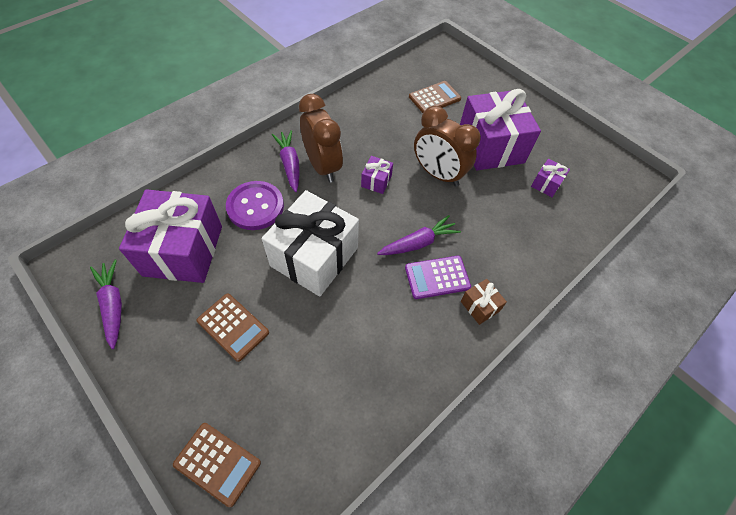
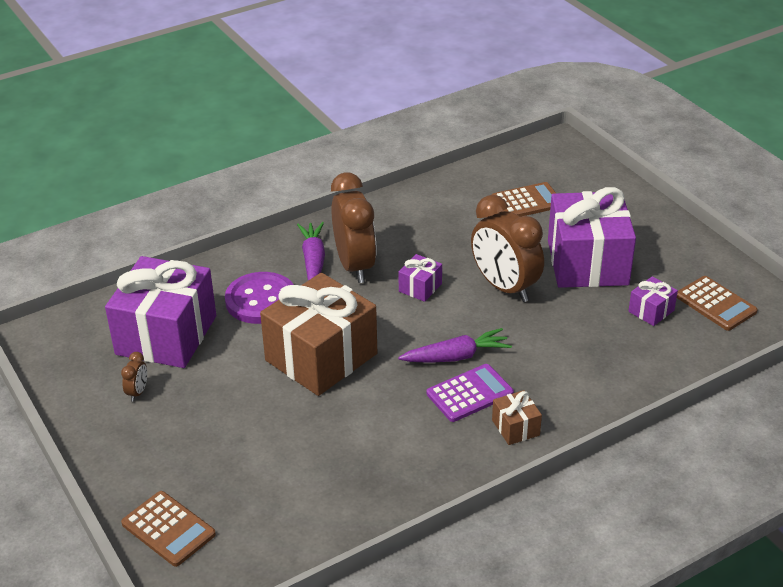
camera: 15 degrees right, 20 degrees down
(113, 305) = (79, 378): purple carrot -> none
(167, 313) = (137, 392): none -> brown clock
(233, 327) = (210, 413): brown calculator -> brown calculator (715, 304)
(314, 256) = (321, 357): white gift -> brown gift
(437, 277) = (469, 393): purple calculator -> purple calculator turned 150 degrees clockwise

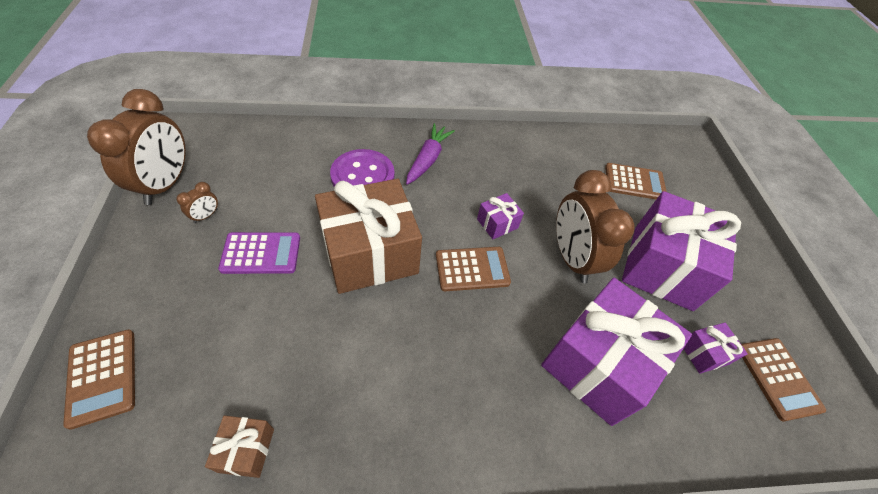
camera: 20 degrees right, 15 degrees up
(166, 335) = (270, 174): purple gift -> purple gift (598, 363)
(354, 266) = (456, 178): brown clock -> brown clock (166, 184)
(422, 331) = (472, 269): none -> brown calculator
(456, 356) = (486, 312): purple carrot -> none
(469, 393) = (473, 363): purple calculator -> purple calculator (261, 253)
(515, 427) = (494, 433): brown gift -> brown gift (246, 450)

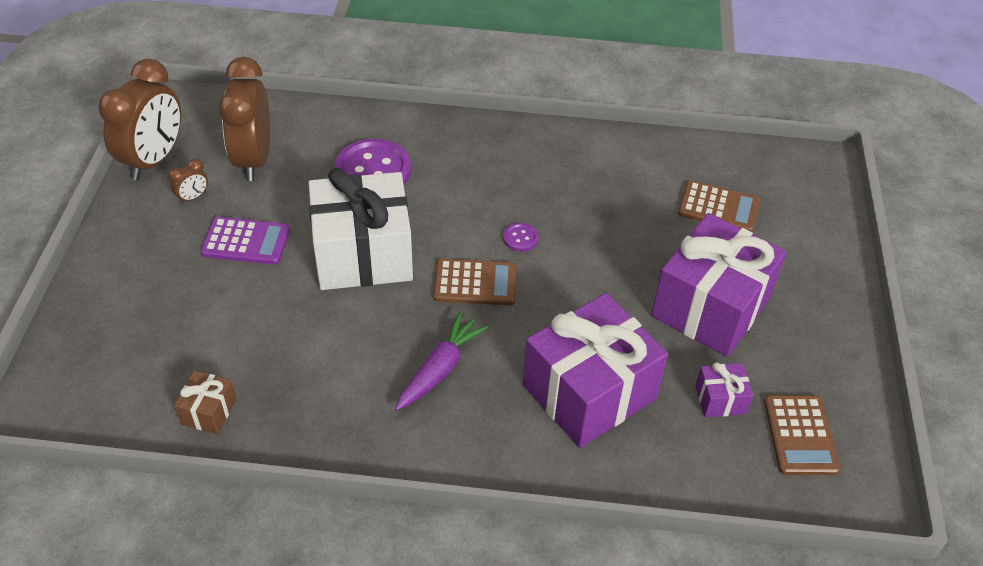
camera: 15 degrees right, 5 degrees down
(102, 377) = (84, 334): brown calculator -> none
(370, 253) = (363, 254): brown gift -> white gift
(428, 159) = (457, 157): purple carrot -> purple carrot (440, 369)
(497, 223) = (520, 238): purple gift -> purple button
(571, 258) = (599, 284): brown clock -> brown clock (254, 159)

